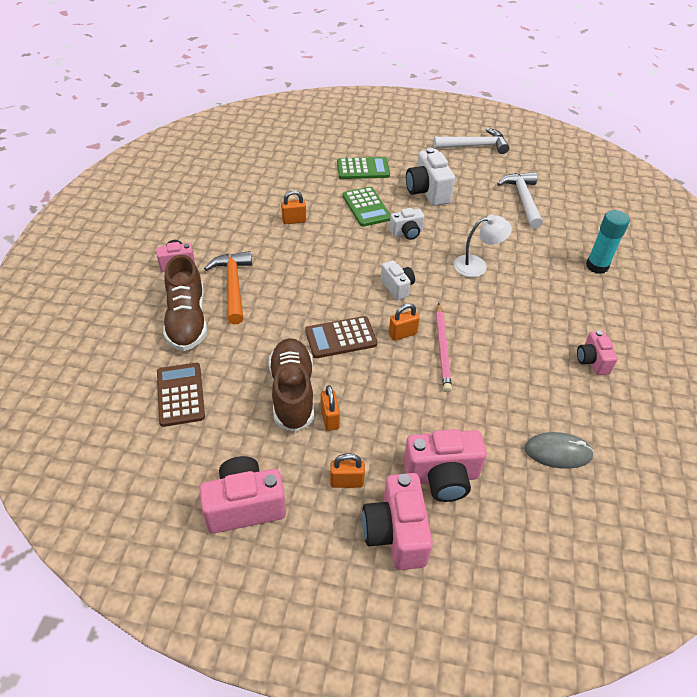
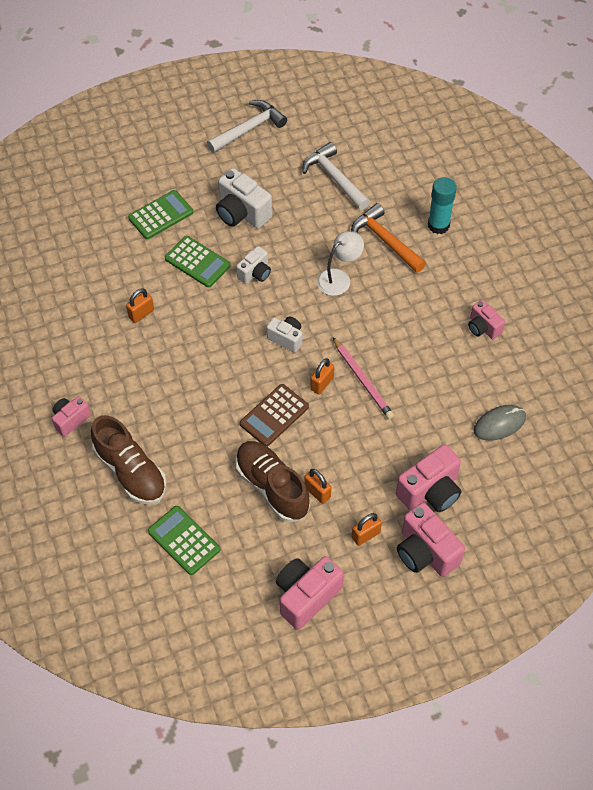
camera: 30 degrees left, 10 degrees up
(180, 394) = (184, 540): brown calculator -> green calculator
(233, 286) = (142, 415): orange hammer -> orange hammer (385, 240)

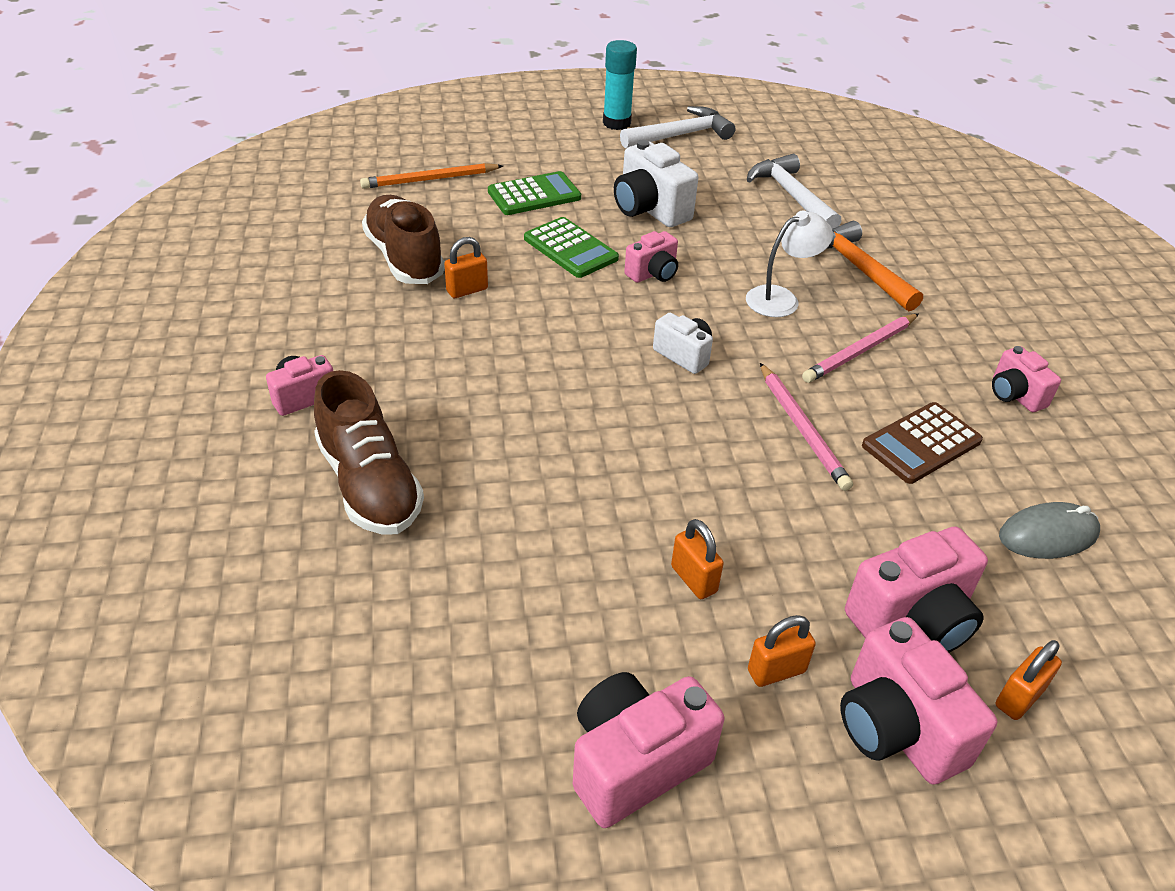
camera: 10 degrees right, 15 degrees down
(85, 215) = (430, 179): none -> orange pencil
(184, 540) = (423, 610): green calculator -> none
(255, 273) = (653, 274): white camera -> pink camera
(272, 487) = (611, 554): brown shoe -> brown shoe (404, 258)
(274, 415) = (640, 450): brown calculator -> brown calculator (921, 443)
(322, 384) = (731, 422): orange padlock -> orange padlock (1019, 698)
(391, 312) = (860, 351): none -> pink pencil
(438, 225) = (943, 265): turquoise glue stick -> turquoise glue stick (616, 123)

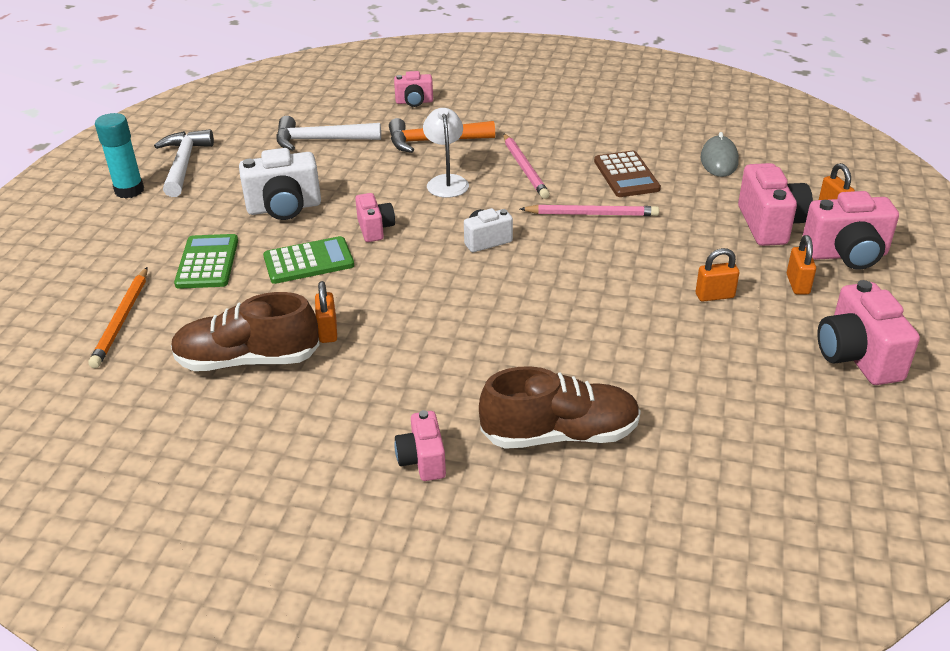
camera: 65 degrees left, 5 degrees down
(1015, 395) = (598, 130): pink camera -> pink camera (414, 102)

